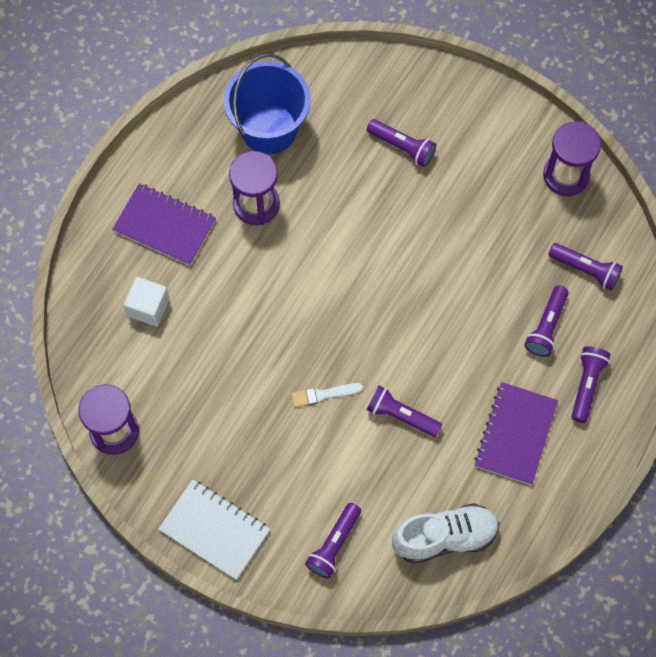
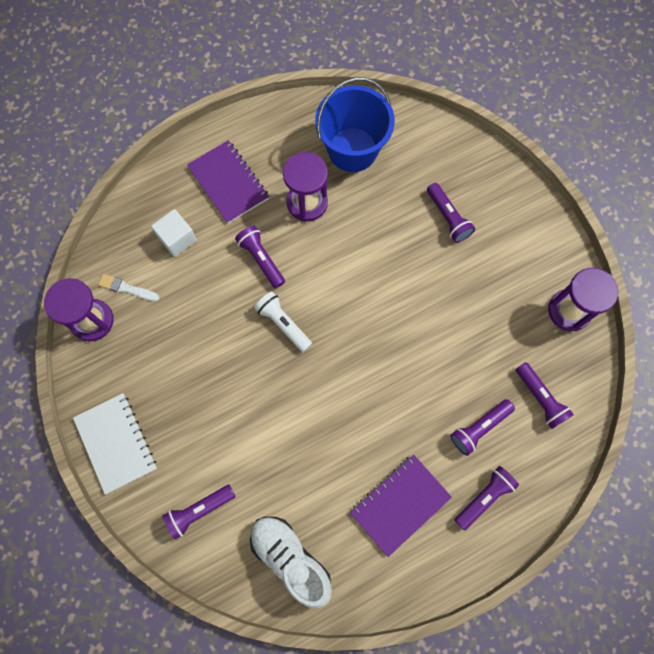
camera: 30 degrees right, 5 degrees up
(305, 332) = (283, 323): none -> white flashlight
(324, 394) = (266, 382): white brush -> white brush (126, 288)
(401, 416) = (316, 435): purple flashlight -> purple flashlight (261, 259)
(445, 537) = (290, 558): white shoe -> white shoe turned 150 degrees counterclockwise

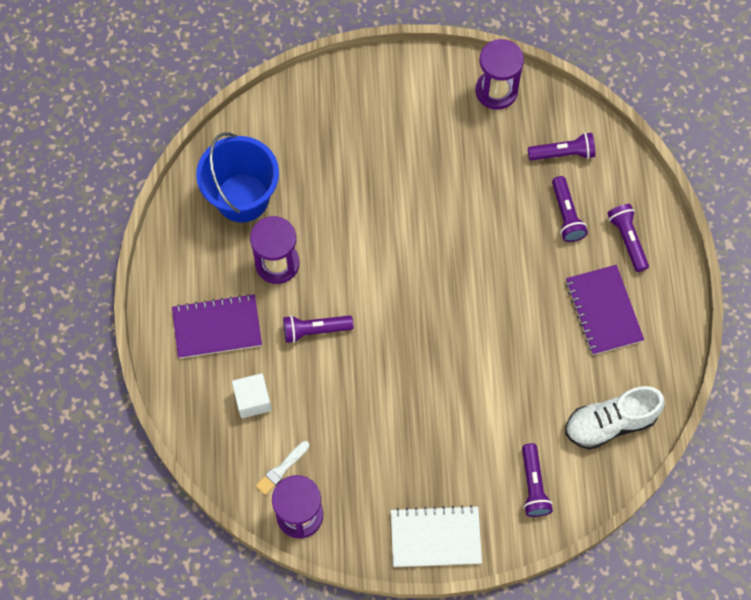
camera: 65 degrees left, 5 degrees down
(283, 323) = (390, 337): white flashlight -> none
(448, 218) = (357, 147): purple flashlight -> none

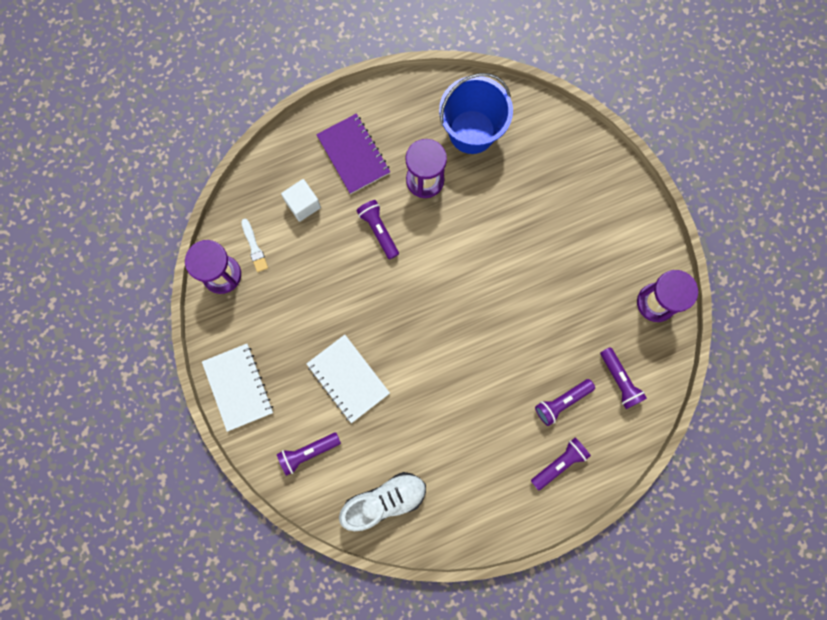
camera: 70 degrees right, 10 degrees up
(281, 469) = (254, 247): white brush -> white brush turned 135 degrees counterclockwise
(467, 417) = (348, 379): none -> white notebook
(603, 311) = (484, 463): purple notebook -> none
(610, 423) = (384, 500): white shoe -> white shoe turned 105 degrees clockwise

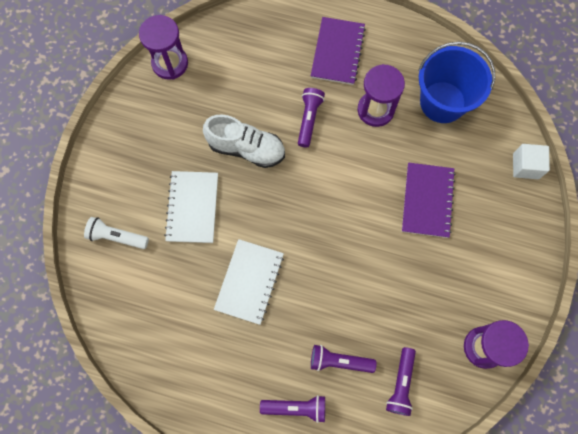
camera: 40 degrees right, 5 degrees down
(238, 387) = (111, 150): white notebook -> white notebook (249, 282)
(254, 247) = (209, 62): white brush -> none
(303, 204) = (270, 59): white cube -> white cube (525, 166)
(308, 452) = (117, 237): purple flashlight -> white flashlight
(384, 500) = (139, 319): white shoe -> white shoe (246, 148)
(525, 223) = (427, 200): none -> purple notebook

